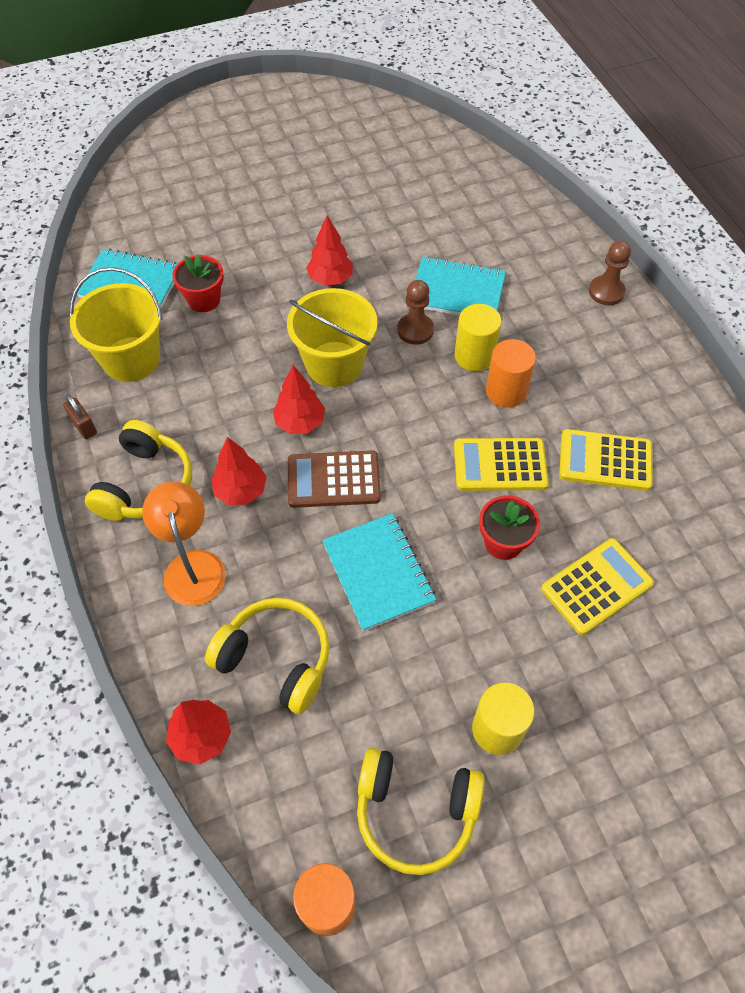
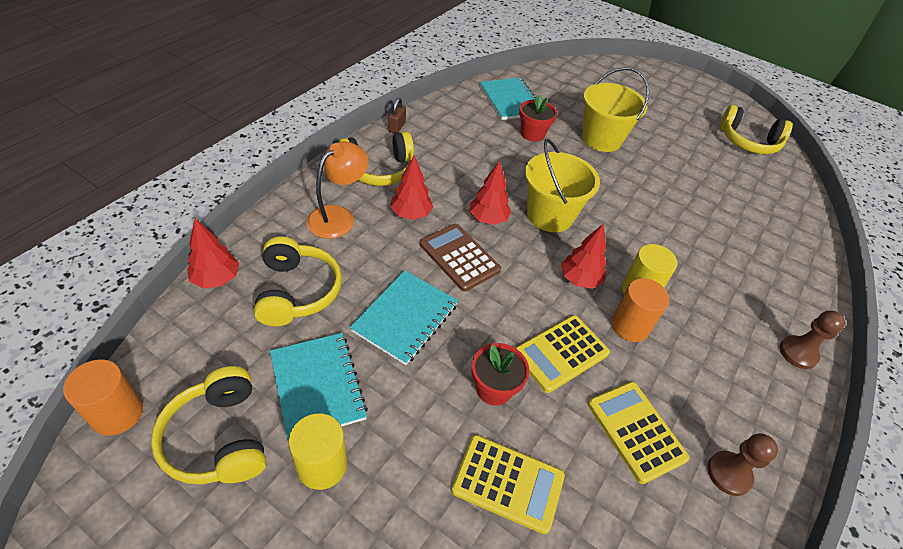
camera: 50 degrees right, 10 degrees down
(131, 359) = (460, 124): yellow bucket -> yellow bucket (601, 139)
(330, 279) = (613, 182): red tree -> red tree (579, 280)
(360, 128) = (748, 142): none -> yellow headphones
(415, 330) = (623, 245): brown pawn -> brown pawn (729, 474)
(457, 291) = (683, 254): turquoise notebook -> turquoise notebook (318, 386)
(500, 465) = (561, 353): yellow calculator -> yellow calculator turned 90 degrees counterclockwise

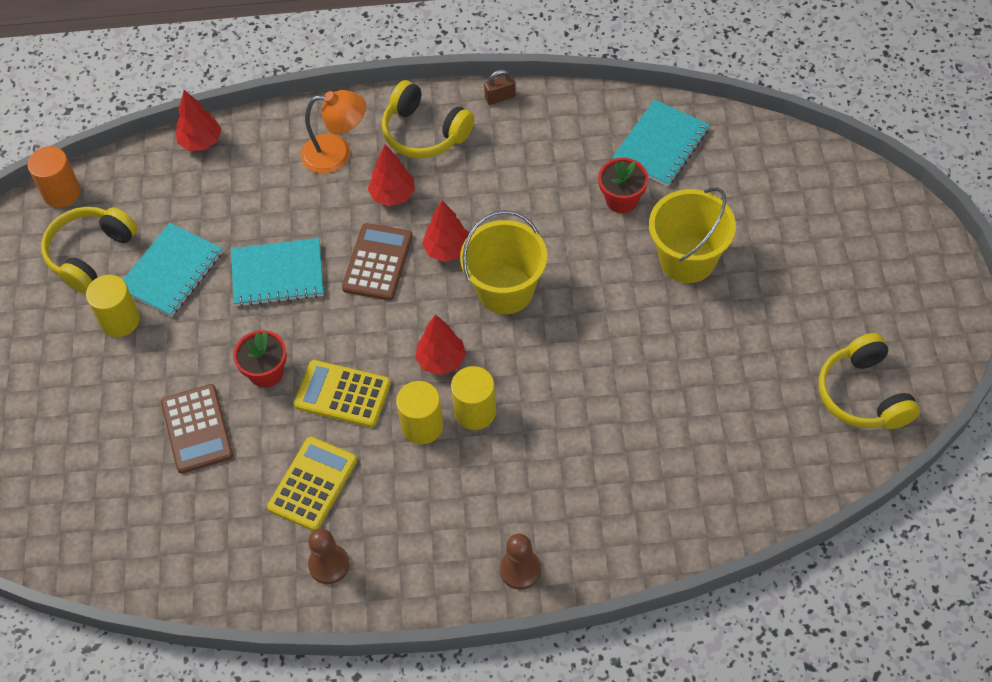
camera: 60 degrees right, 10 degrees up
(297, 291) = (237, 194): yellow headphones -> none
(508, 483) = (197, 429): yellow calculator -> brown calculator
(630, 326) = (422, 426): orange cylinder -> yellow cylinder

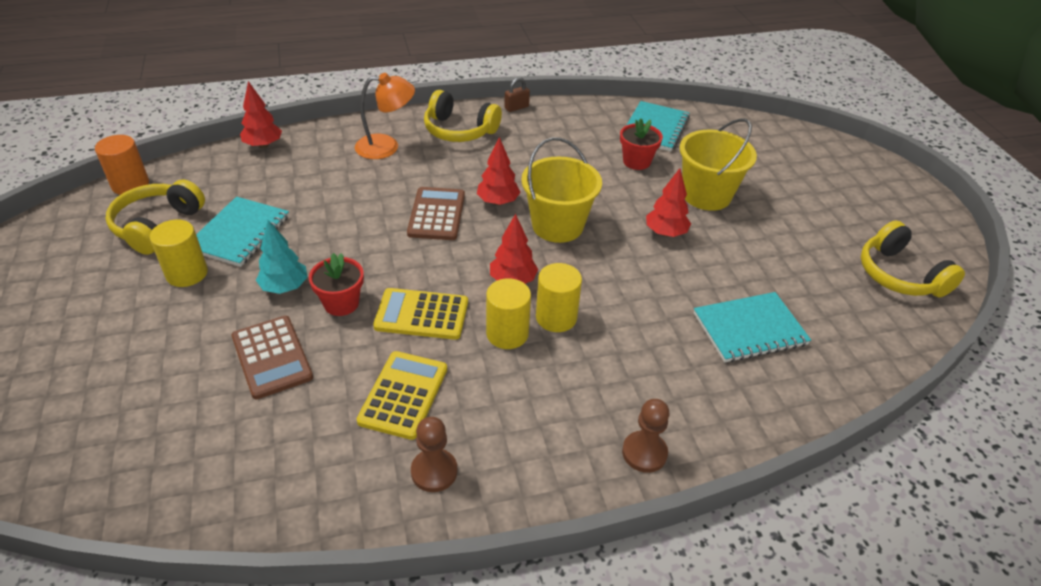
camera: 15 degrees left, 15 degrees down
(213, 347) = (285, 287): none -> turquoise tree
(278, 275) = (344, 229): turquoise notebook -> turquoise notebook (749, 329)
(393, 195) = (441, 170): red tree -> red tree (665, 233)

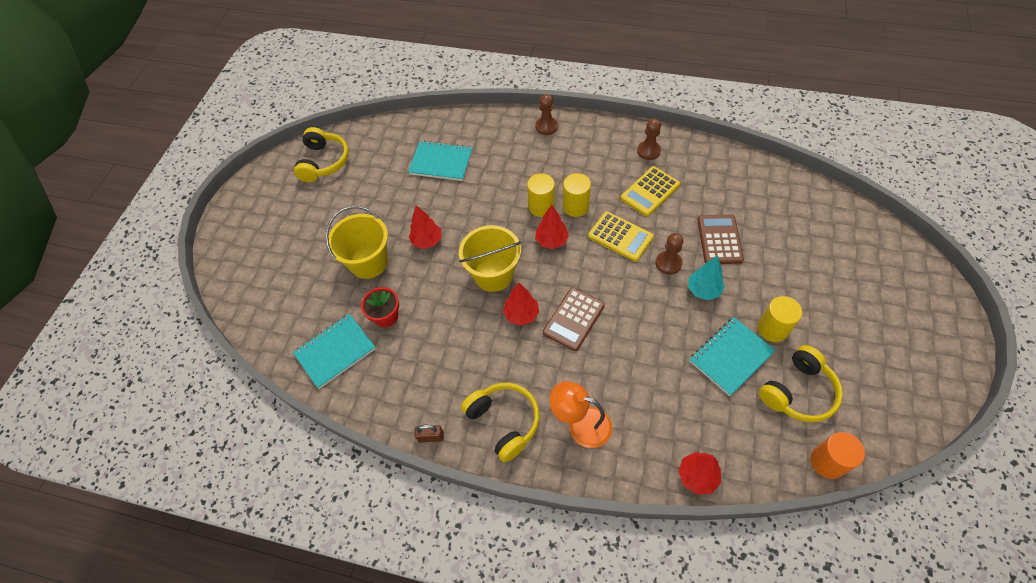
camera: 145 degrees left, 15 degrees up
(341, 303) = (668, 263): red flower pot -> brown pawn

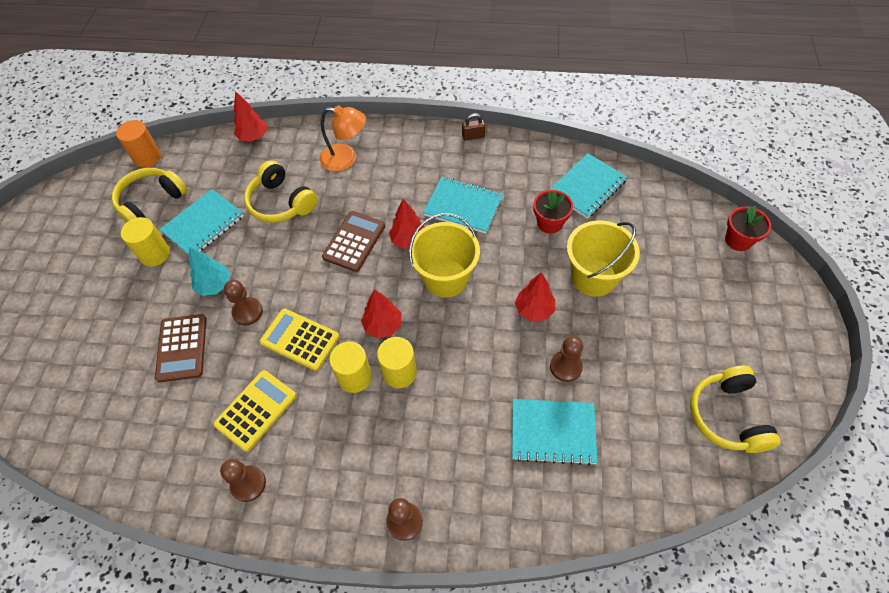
camera: 170 degrees right, 0 degrees up
(233, 281) = (738, 240): none -> red flower pot
(418, 199) = (565, 367): none -> brown pawn
(462, 345) = (463, 206): none -> turquoise notebook
(504, 421) = (412, 153): yellow headphones -> yellow headphones (281, 203)

